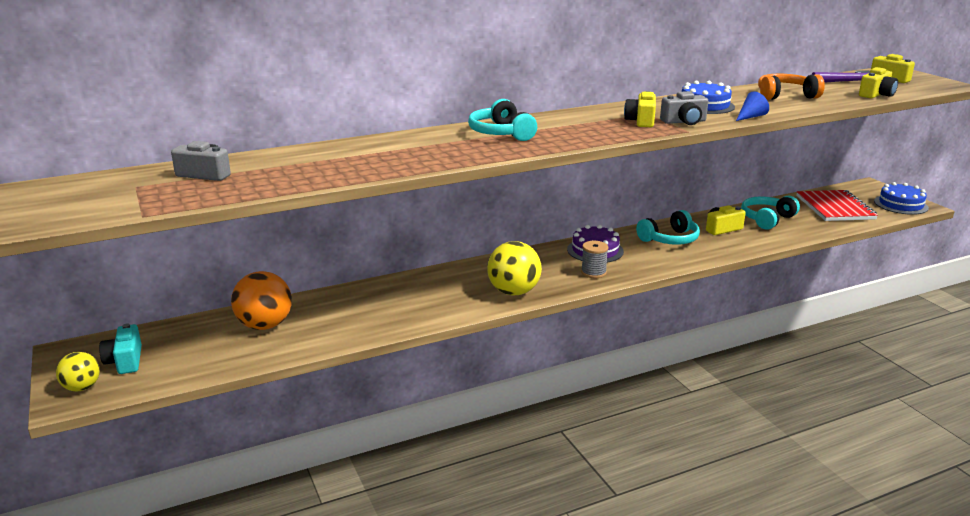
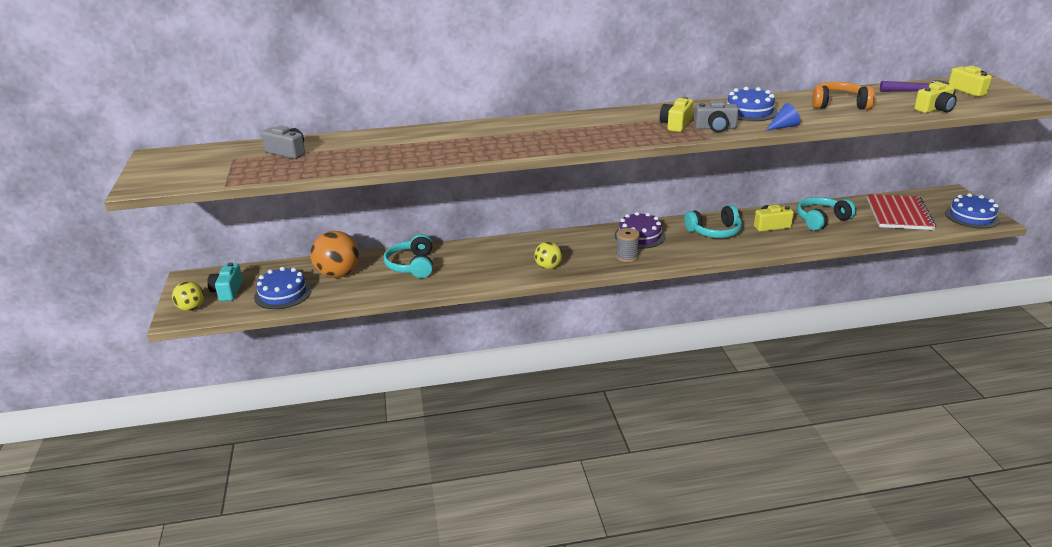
camera: 15 degrees right, 5 degrees up
(202, 356) = (283, 293): none -> blue cake
(501, 133) = (542, 129): turquoise headphones -> turquoise headphones (412, 265)
(513, 292) = (548, 267): yellow ball -> yellow ball, size x0.60

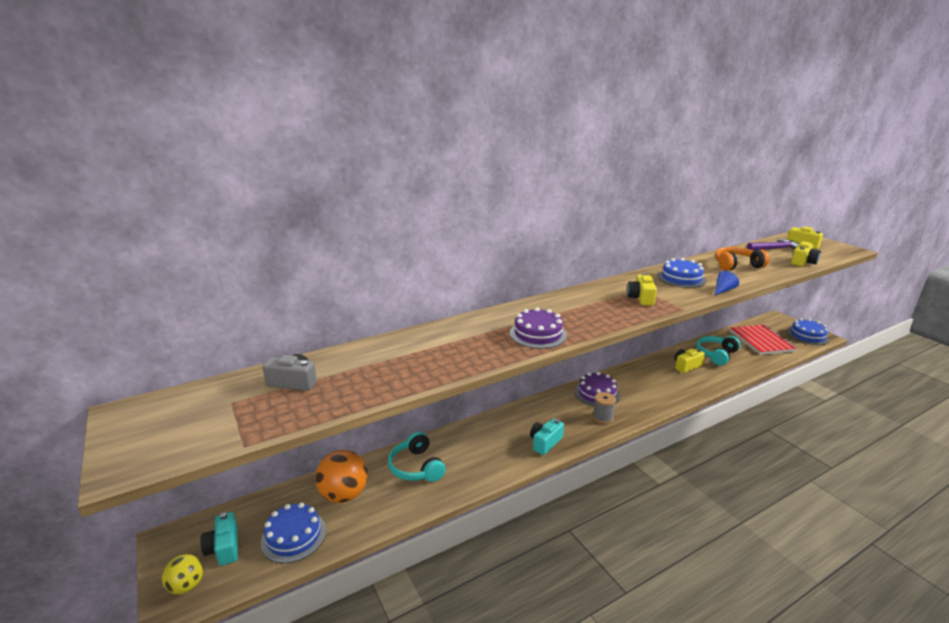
camera: 20 degrees left, 5 degrees down
(530, 143) = (538, 334): none -> purple cake
(548, 267) = (545, 443): yellow ball -> turquoise camera
(714, 231) = (650, 379): turquoise headphones -> none
(715, 128) = (675, 298): grey camera -> none

